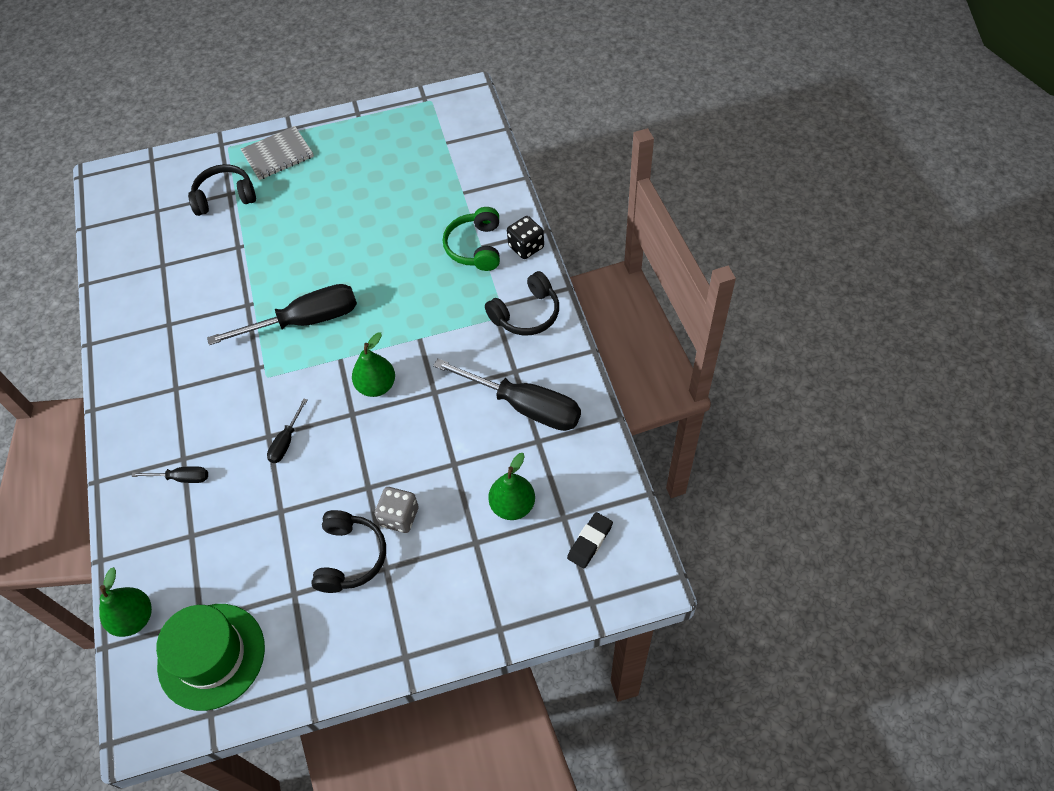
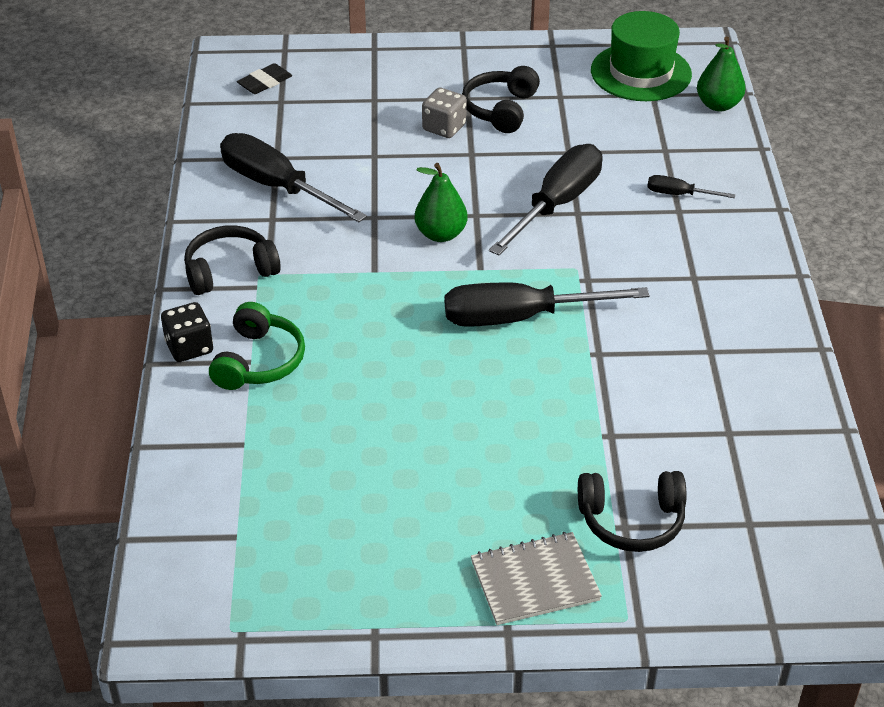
camera: 170 degrees left, 15 degrees down
(286, 441) = (557, 204): black screwdriver -> black screwdriver, size x2.14
(512, 505) = (326, 116): green pear -> none

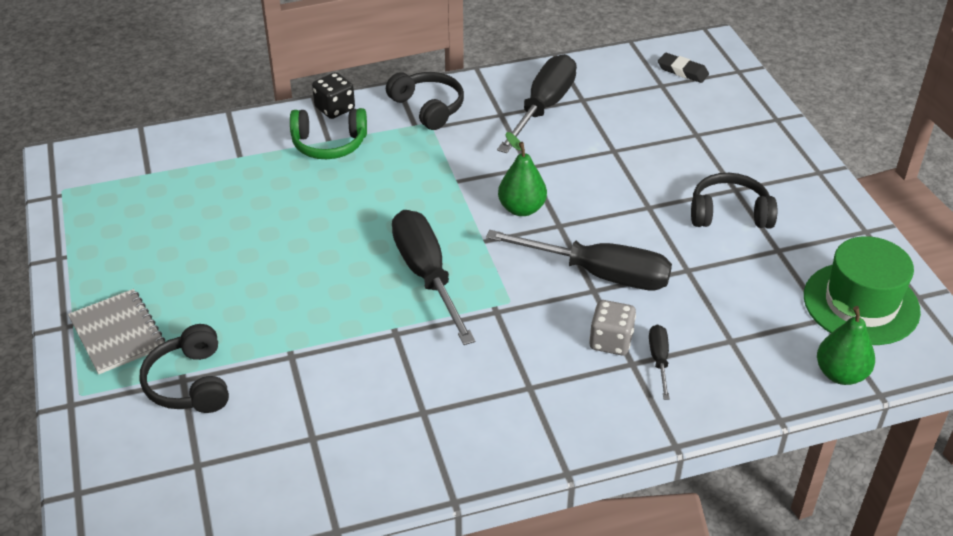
camera: 75 degrees right, 0 degrees up
(444, 127) = (678, 183): grey dice -> grey dice (611, 341)

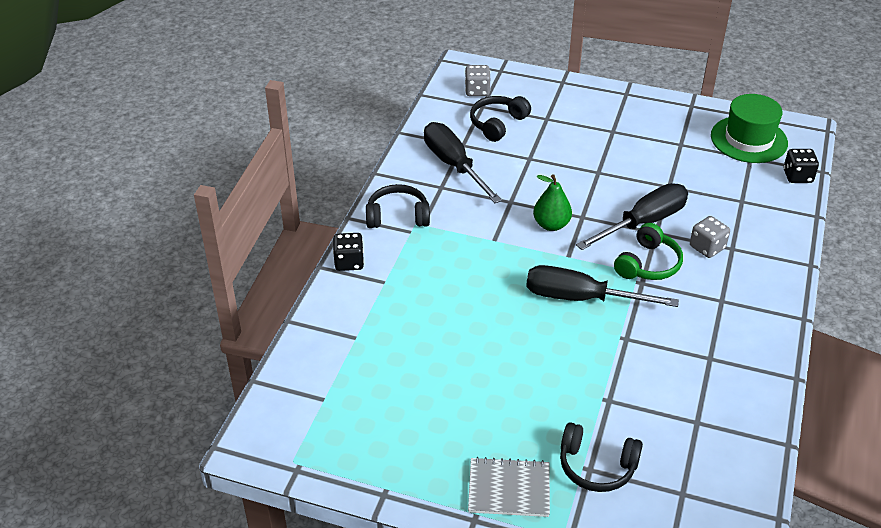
camera: 55 degrees left, 0 degrees up
(329, 144) = (389, 283): green headphones -> green headphones (648, 264)
(659, 360) = (737, 236): black screwdriver -> none
(682, 71) = (477, 91): black eraser -> grey dice
(729, 214) = (633, 145): black headphones -> black headphones (498, 124)
(840, 374) = (797, 176): green pear -> black dice

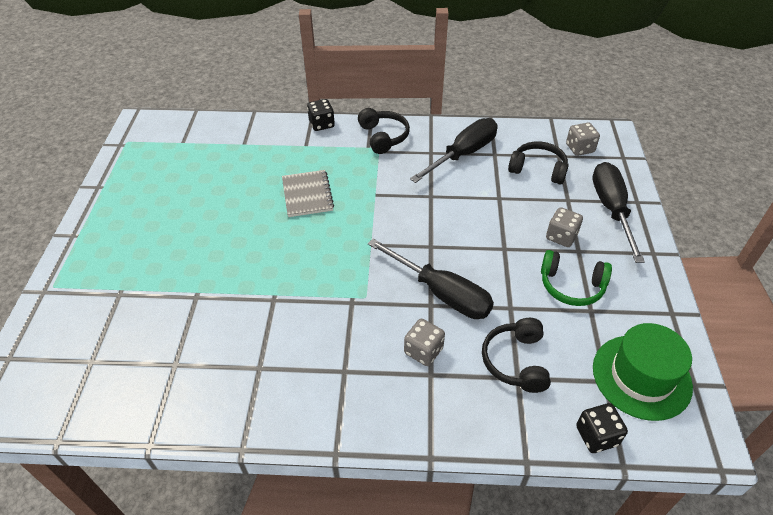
camera: 75 degrees right, 5 degrees up
(509, 489) = (100, 249): grey notebook -> grey notebook (307, 195)
(551, 225) = (410, 227): green pear -> none
(580, 298) = (318, 260): black screwdriver -> black screwdriver (611, 209)
(593, 135) = (561, 236): none -> grey dice
(597, 466) = (122, 298): black headphones -> black headphones (516, 361)
(648, 264) = (380, 303): green headphones -> green headphones (571, 285)

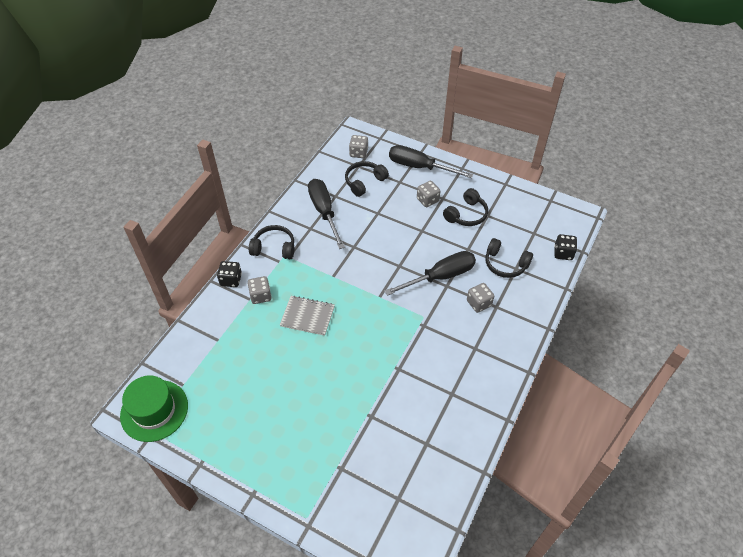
camera: 65 degrees left, 5 degrees up
(314, 151) = (261, 296): none -> grey dice
(571, 285) = (466, 214): green headphones -> black headphones
(641, 376) = (537, 218): green hat -> green hat (154, 410)

